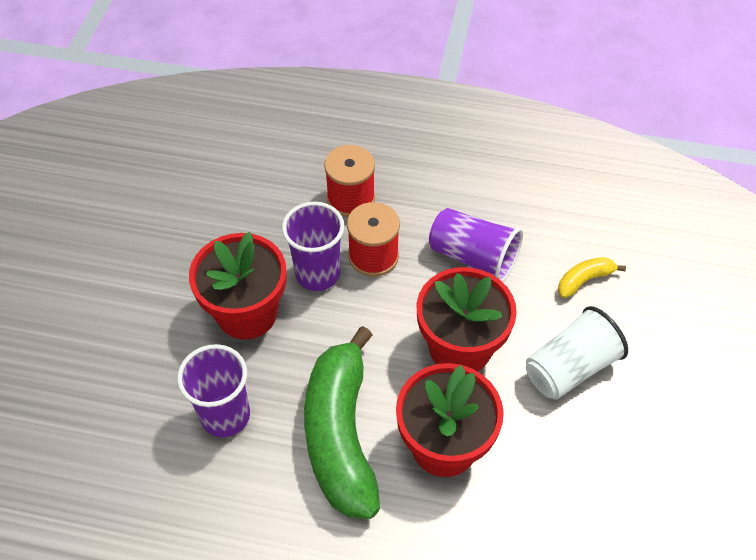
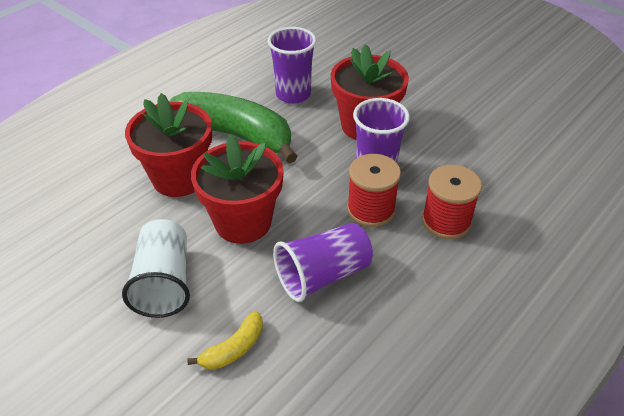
camera: 120 degrees right, 10 degrees down
(584, 280) = (233, 349): yellow banana -> yellow banana turned 45 degrees clockwise

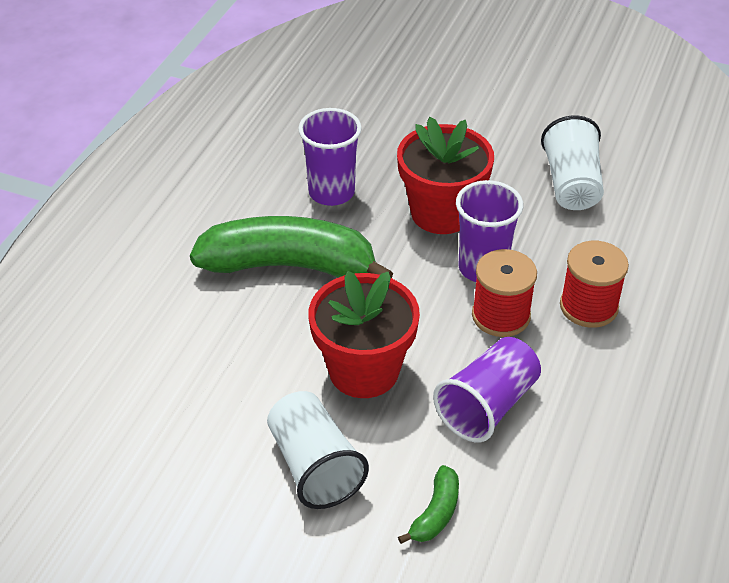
camera: 20 degrees left, 0 degrees up
(179, 178) = (254, 338): red flower pot -> none
(233, 349) = (435, 513): yellow banana -> green banana
(477, 128) = (571, 184): none -> white cup

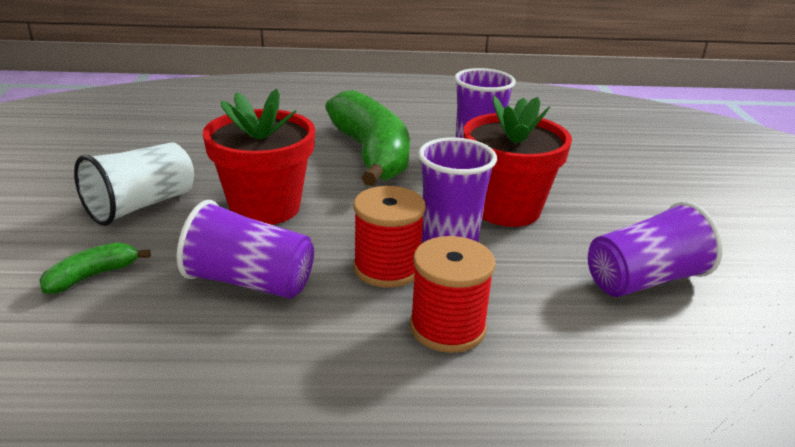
camera: 65 degrees right, 15 degrees down
(435, 513) = (93, 276): green banana -> green banana turned 135 degrees clockwise
(571, 184) = (644, 280): white cup -> purple cup

